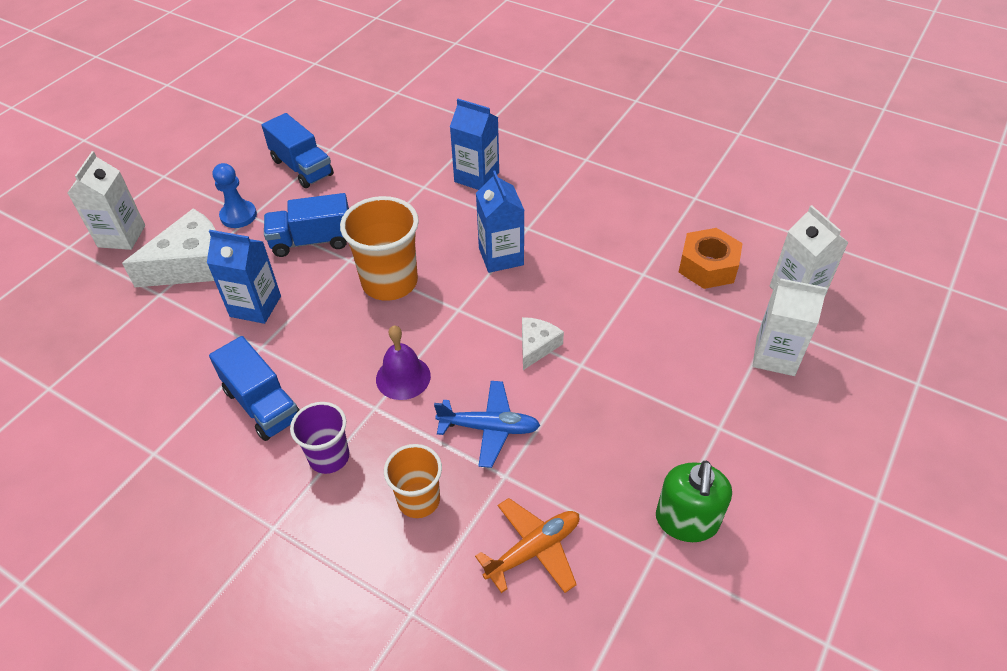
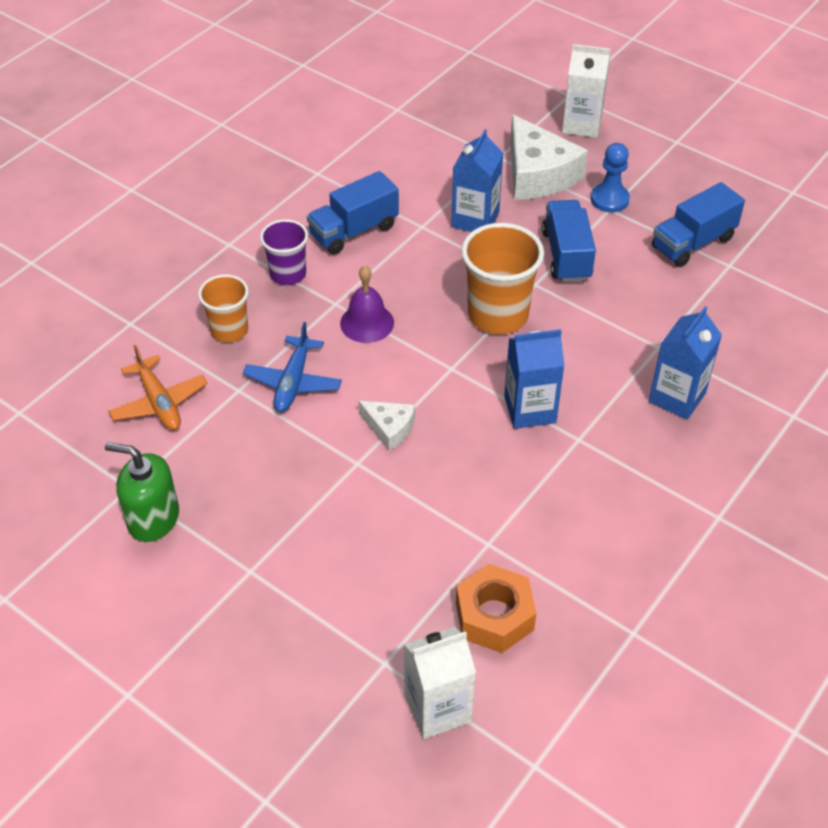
camera: 95 degrees right, 0 degrees up
(775, 356) = (336, 652): white carton -> none

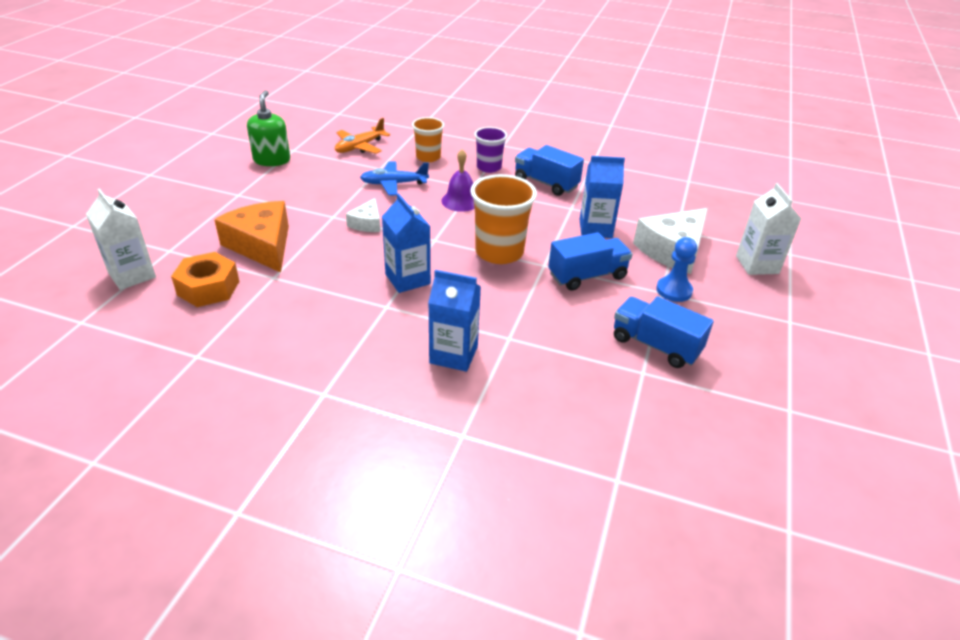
camera: 70 degrees right, 10 degrees down
(407, 550) = (262, 245): none -> orange cheese

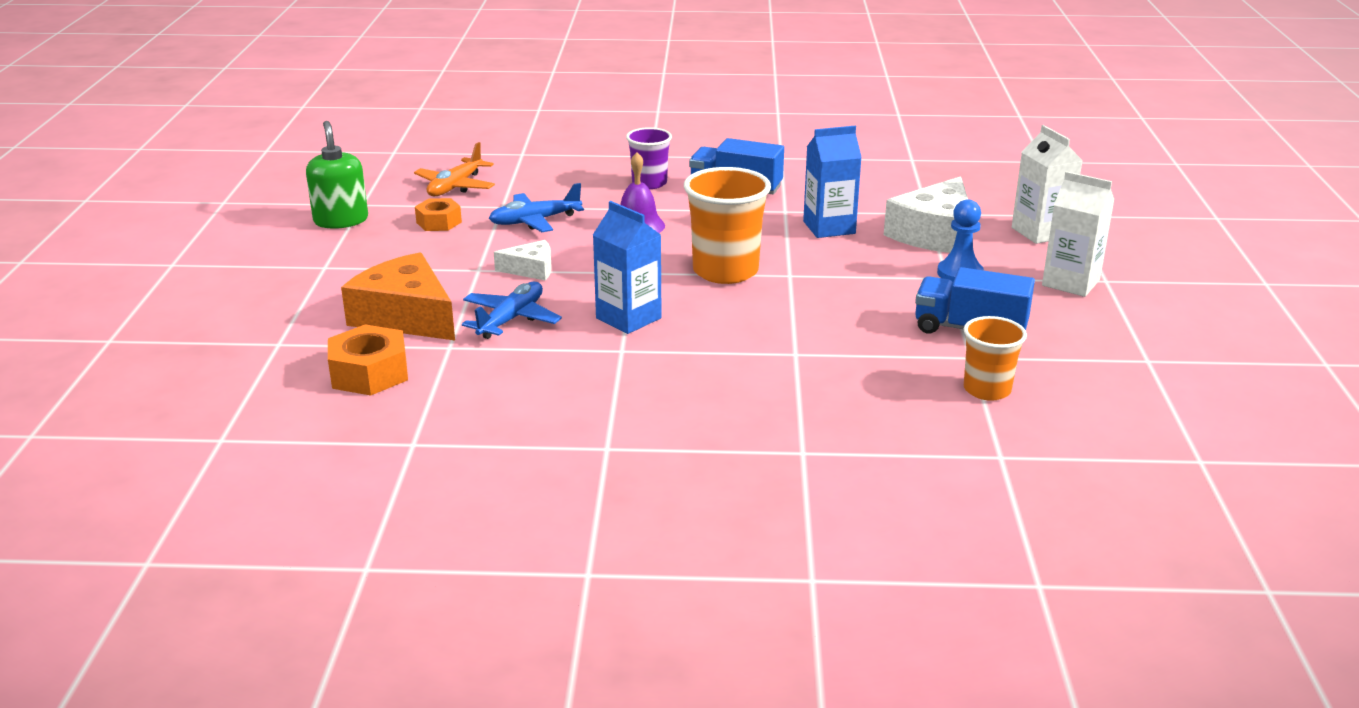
camera: 15 degrees left, 10 degrees down
(132, 275) = (249, 379): white carton -> white carton (1070, 283)
(328, 263) = (511, 319): none -> blue plane
(331, 173) = (439, 222): none -> orange nut
(367, 223) = (531, 269): white cheese -> white cheese turned 90 degrees counterclockwise
(428, 157) = (559, 184): orange cup -> orange cup (987, 390)
(453, 354) = (740, 381): blue carton -> none
(587, 276) = (849, 277): blue truck -> none

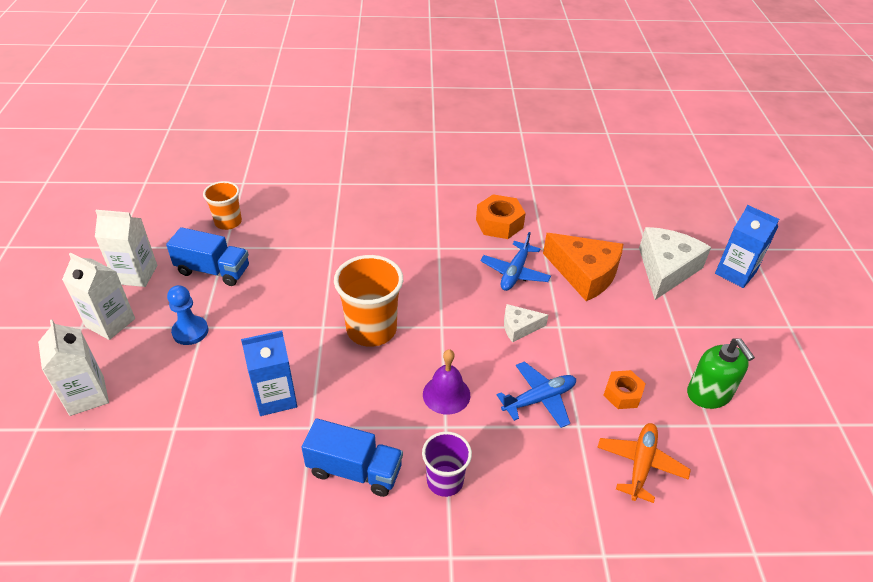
camera: 175 degrees right, 15 degrees up
(369, 373) = (579, 226): orange nut -> orange nut (499, 223)
(628, 318) = (438, 275): blue carton -> blue carton (735, 273)
(935, 234) = (184, 389): white cheese -> white cheese (666, 269)
(1082, 327) = (136, 274): none -> white carton

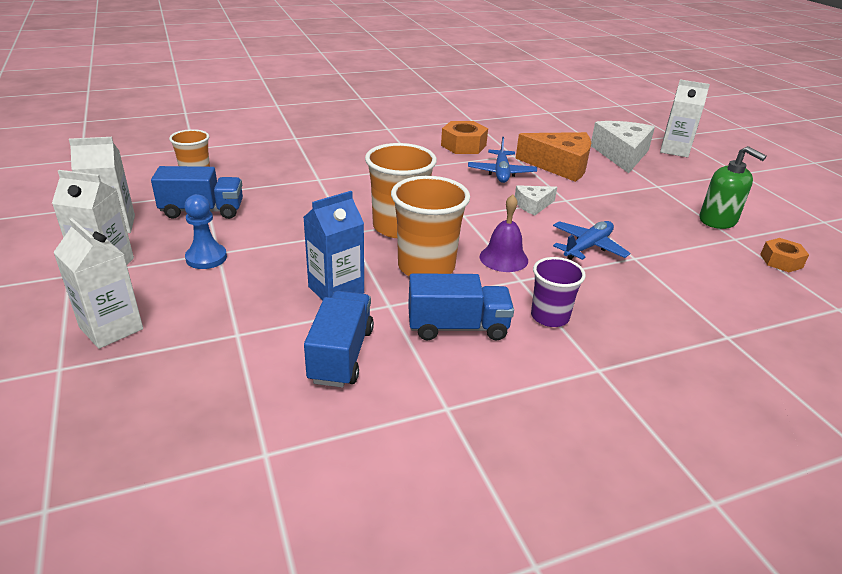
camera: 20 degrees left, 10 degrees down
(242, 475) = (341, 355): none -> blue truck
(368, 388) = (426, 267): none -> orange cup
(622, 394) = (652, 232): orange nut -> orange nut (781, 261)
(640, 465) = (705, 272): orange plane -> none
(735, 273) = (674, 150): blue carton -> white carton

